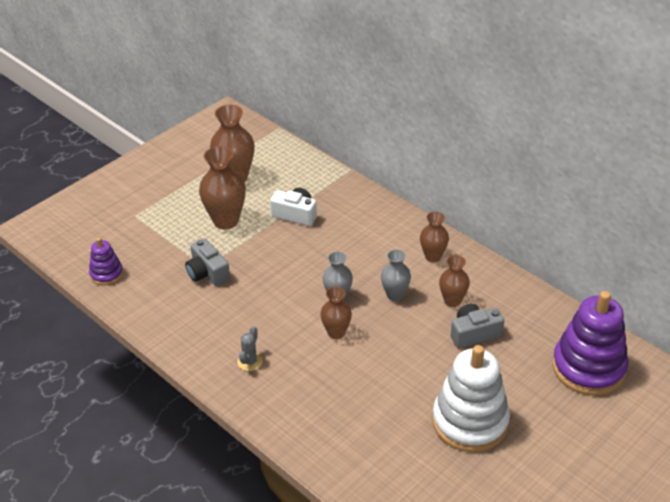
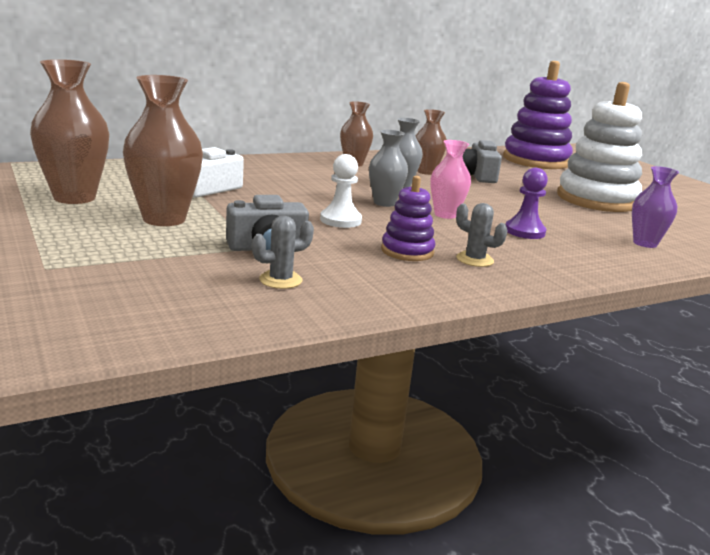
camera: 75 degrees left, 20 degrees down
(106, 274) = (178, 315): purple stacking toy -> purple stacking toy (407, 251)
(165, 291) = (280, 280): none -> grey cactus
(280, 287) = (340, 220): none -> white pawn
(331, 380) = (524, 231): none -> purple pawn
(336, 333) = (445, 215): brown vase -> pink vase
(358, 455) = (645, 243): none -> purple vase

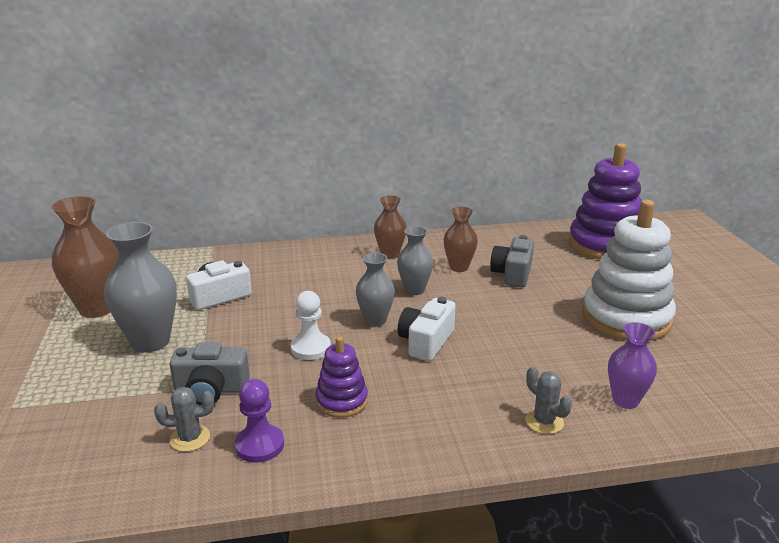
camera: 20 degrees right, 5 degrees up
(164, 219) = (150, 342): brown vase -> grey vase
(445, 215) = (426, 342): pink vase -> white camera
(474, 260) = (402, 418): grey cactus -> grey cactus (544, 421)
(524, 231) = (494, 373): purple pawn -> purple pawn (259, 445)

